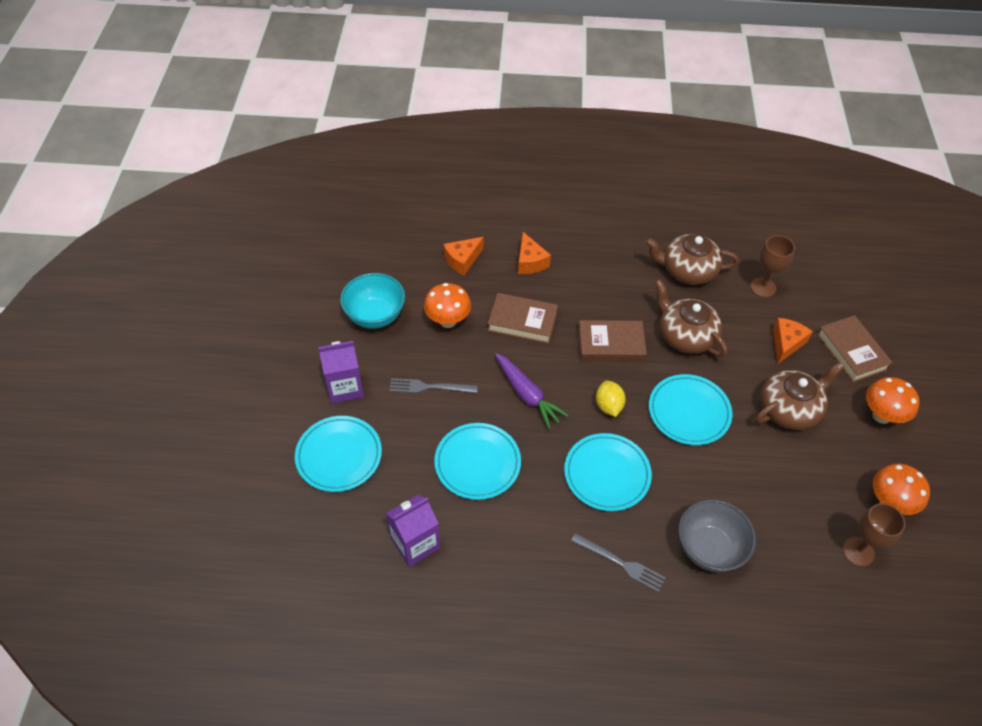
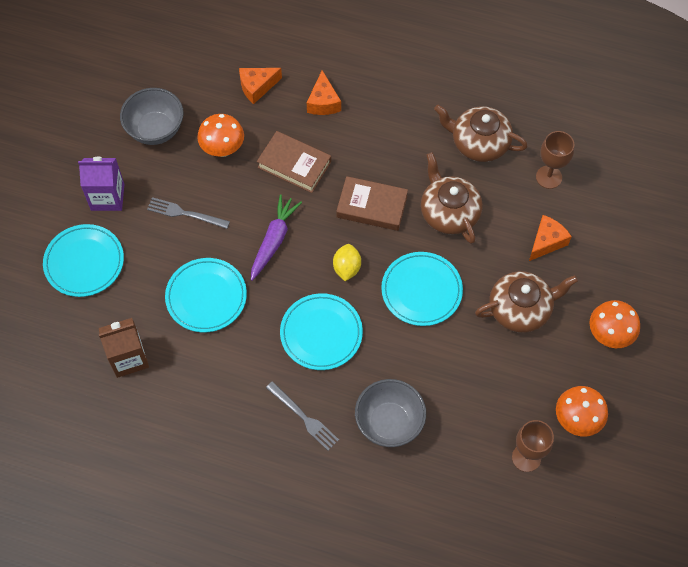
camera: 15 degrees right, 10 degrees up
(375, 316) = (155, 130): turquoise bowl -> grey bowl
(415, 543) = (128, 358): purple carton -> brown carton
(527, 394) = (274, 240): purple carrot -> purple carrot turned 135 degrees counterclockwise
(851, 352) = (609, 264): brown book -> none

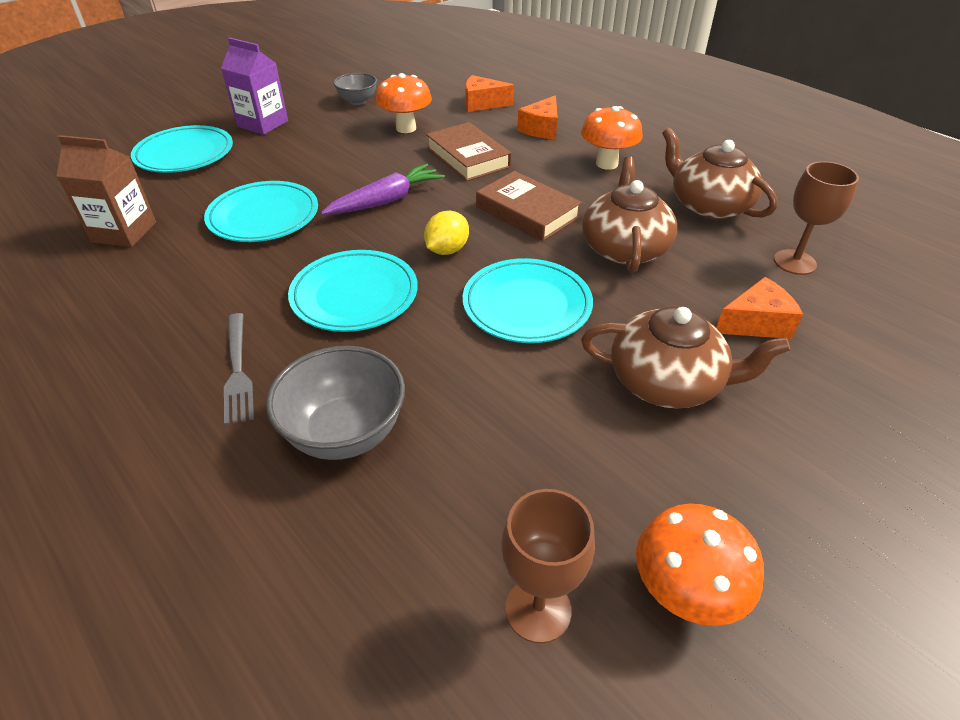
camera: 30 degrees right, 20 degrees down
(155, 130) = (357, 101): grey bowl -> grey bowl, size x0.61
(185, 213) = (319, 154): grey fork -> none
(609, 335) = (818, 483): orange mushroom -> orange mushroom (607, 164)

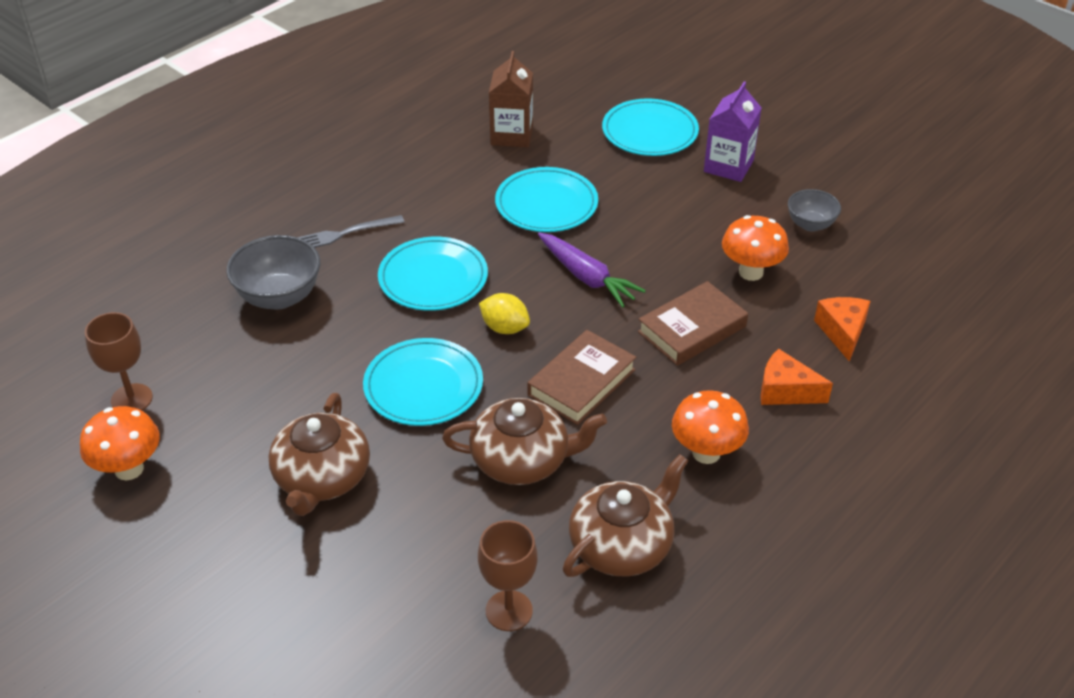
camera: 85 degrees right, 0 degrees up
(755, 323) = (401, 555): orange cheese -> none

